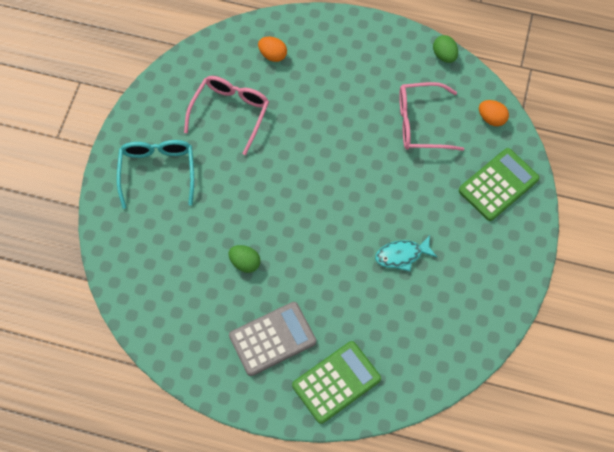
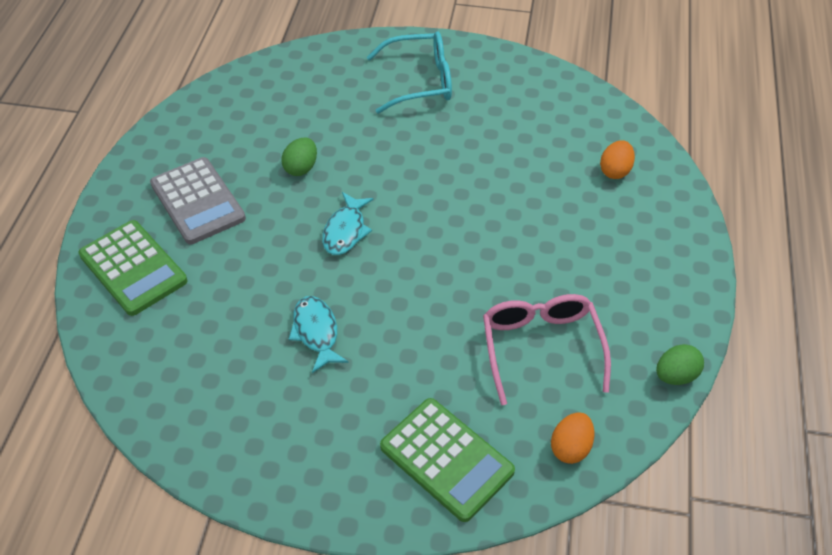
camera: 85 degrees right, 15 degrees down
(230, 112) = (515, 137): pink glasses -> none
(313, 233) = (346, 231): none -> turquoise fish

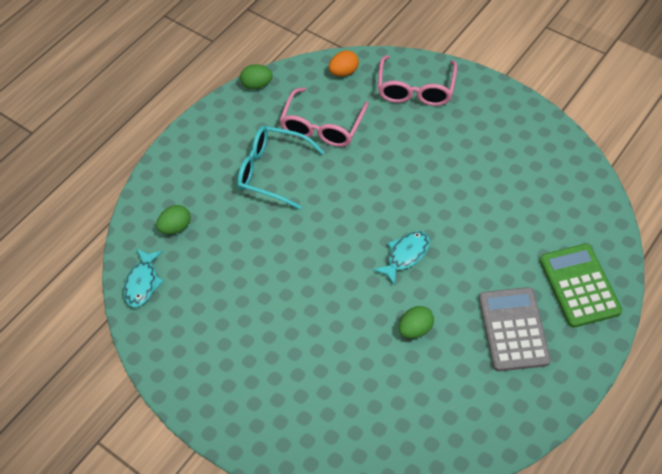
camera: 150 degrees left, 5 degrees up
(316, 332) = (460, 187): turquoise fish -> turquoise fish (143, 283)
(420, 81) = (264, 385): turquoise glasses -> turquoise glasses (272, 171)
(446, 459) = (416, 90): green calculator -> pink glasses
(615, 171) = (176, 227): orange egg -> green egg

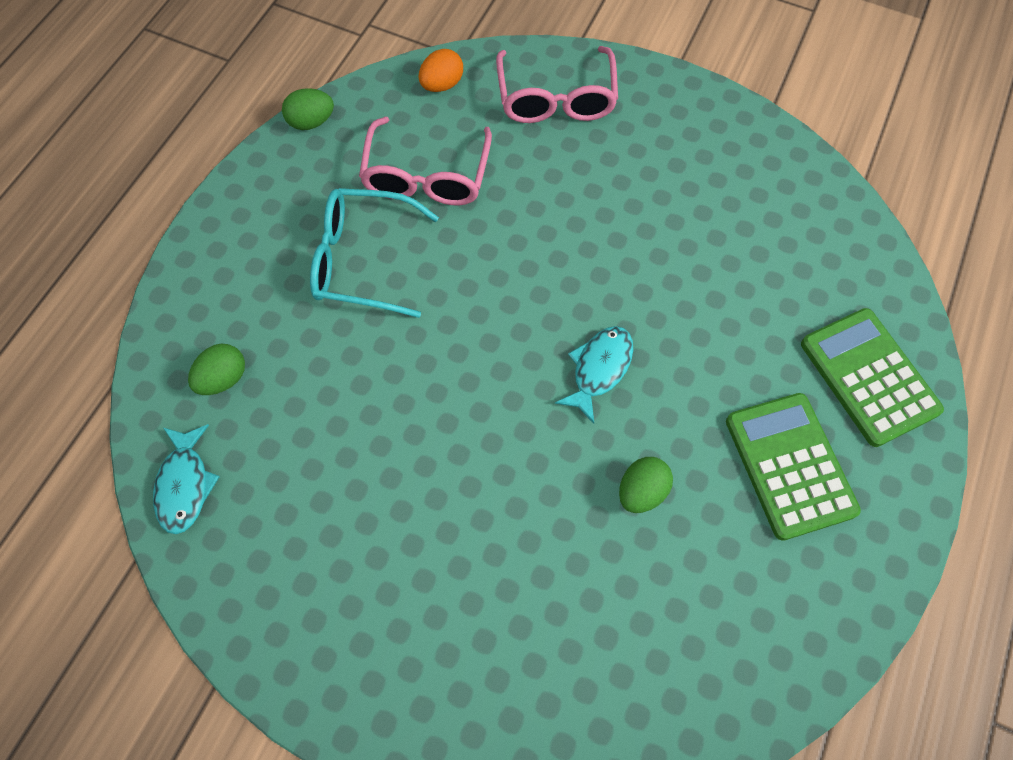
camera: 15 degrees left, 10 degrees up
(513, 329) = (790, 465): grey calculator -> green calculator

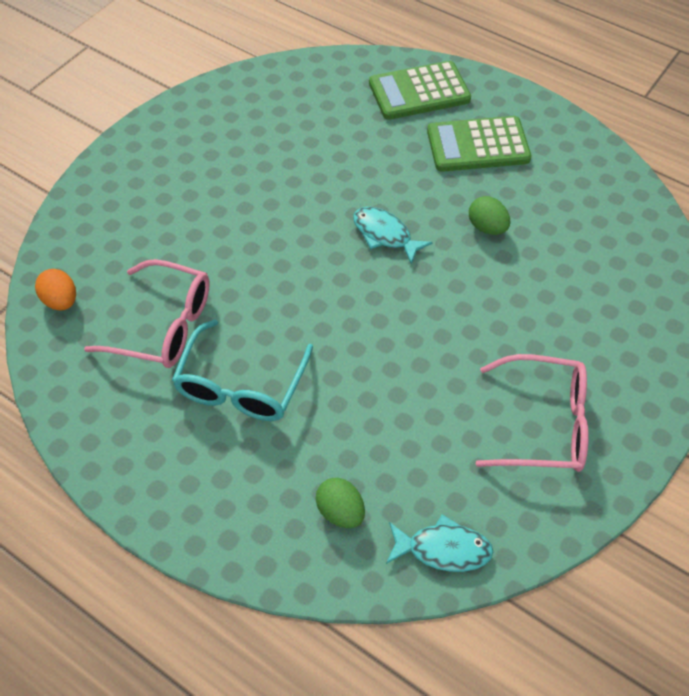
camera: 80 degrees left, 10 degrees down
(311, 122) = (62, 416): green egg -> none
(556, 99) = (113, 219): pink glasses -> pink glasses (544, 424)

